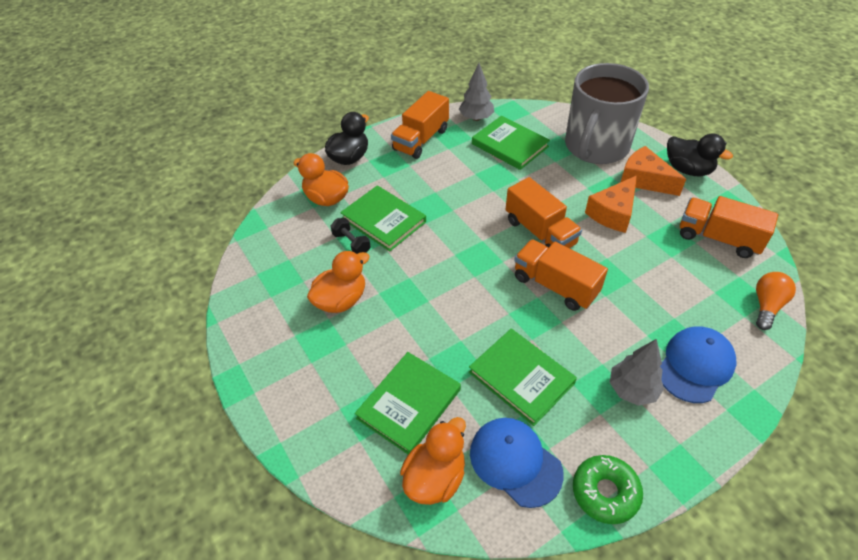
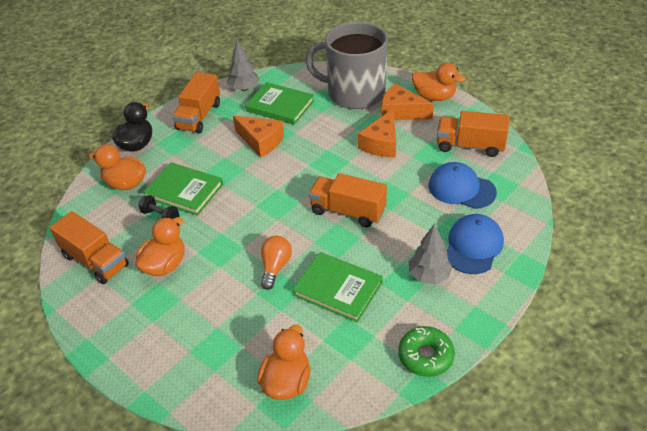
camera: 15 degrees left, 5 degrees down
(409, 404) = (249, 332): green book -> none
(479, 182) = (261, 141): none -> orange cheese
(515, 462) = (349, 353): blue cap -> blue cap (461, 189)
(540, 232) = (324, 172): orange truck -> orange truck (95, 261)
(595, 147) = (354, 93): grey mug -> grey mug turned 90 degrees clockwise
(688, 170) = (434, 97): black duck -> orange duck
(766, 306) = (518, 189): orange light bulb -> orange light bulb (275, 267)

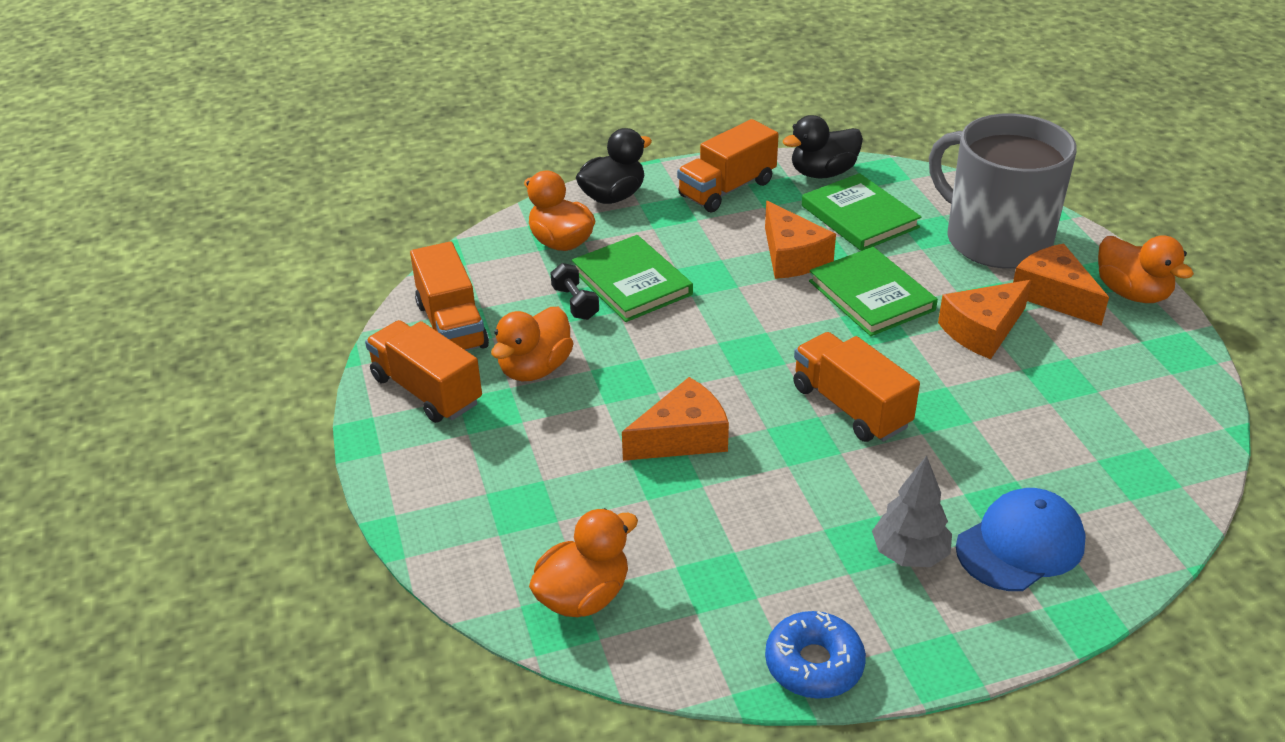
camera: 30 degrees right, 5 degrees down
(165, 265) = (535, 368): orange duck -> orange duck turned 150 degrees clockwise
(244, 88) = (823, 173): grey tree -> black duck
(275, 267) = (682, 437): orange light bulb -> orange cheese
(338, 289) = (751, 508): green book -> green book (871, 295)
(425, 356) = (814, 664): green donut -> blue donut
(461, 189) = (1068, 450): blue cap -> none
(470, 146) = (1137, 392): orange truck -> orange truck (426, 390)

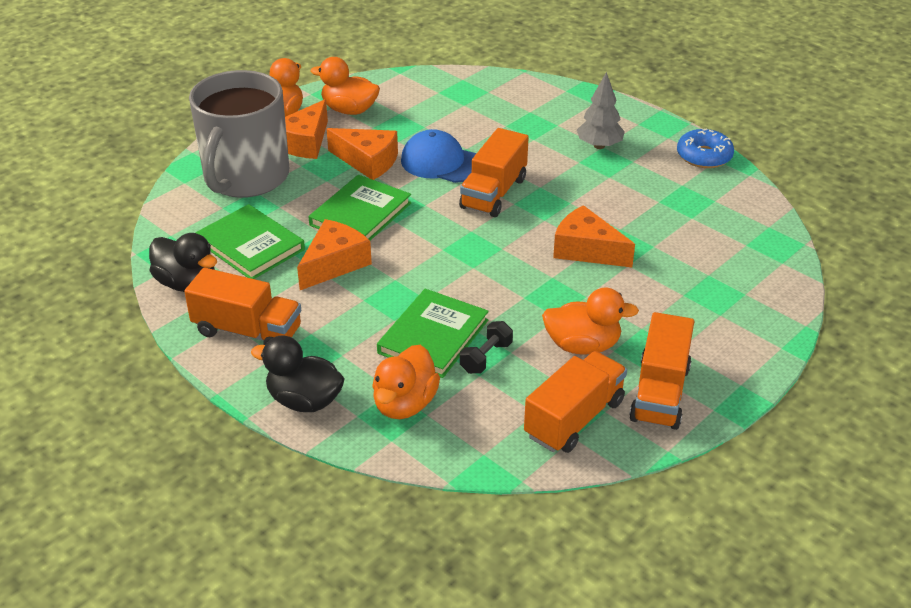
camera: 120 degrees left, 0 degrees up
(583, 596) = (750, 242): orange duck -> orange duck (349, 110)
(859, 216) = (250, 246): green book -> green book turned 75 degrees counterclockwise
(1020, 544) = (556, 116): blue cap -> blue cap (441, 162)

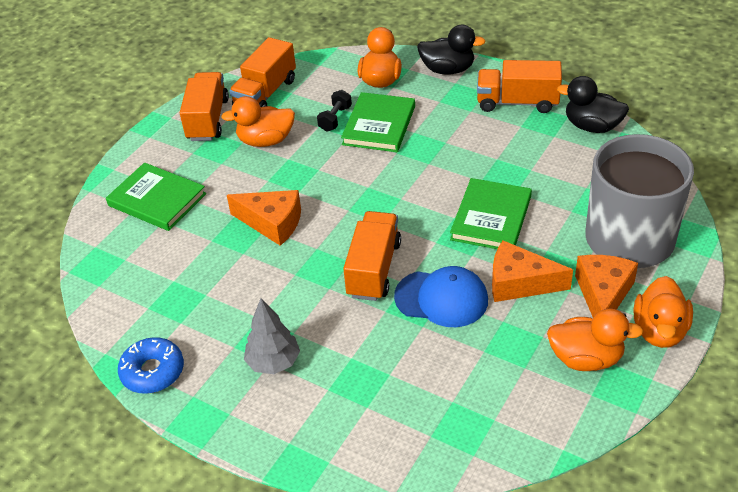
camera: 170 degrees right, 5 degrees up
(250, 246) = (567, 167): green book -> green book (157, 200)
(334, 264) = (486, 166): orange cheese -> none

